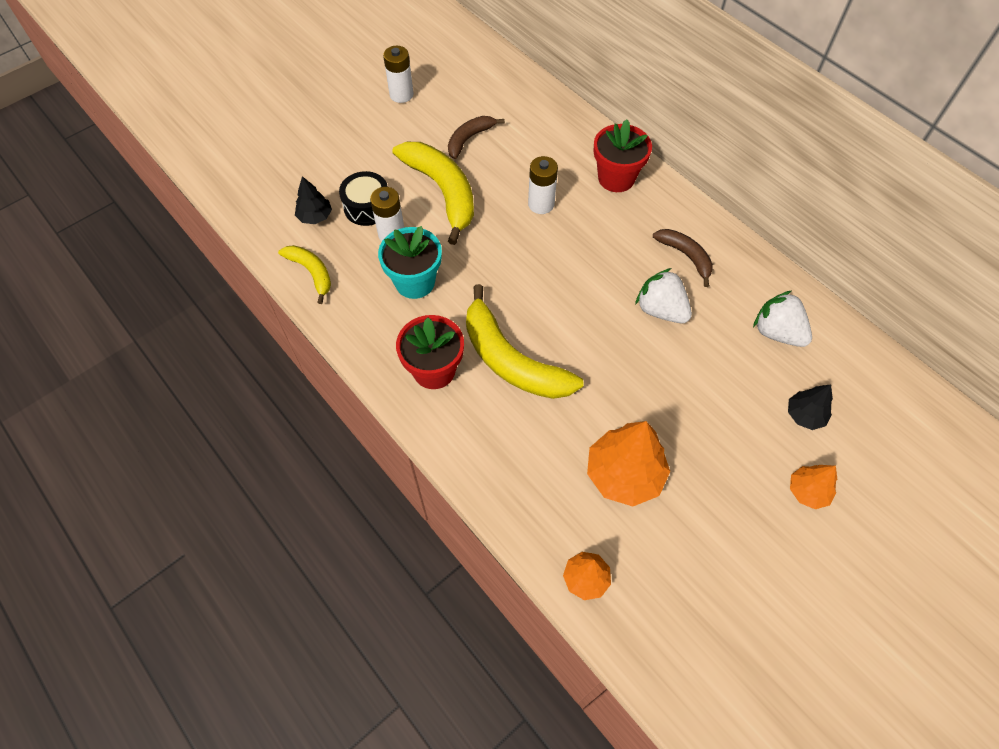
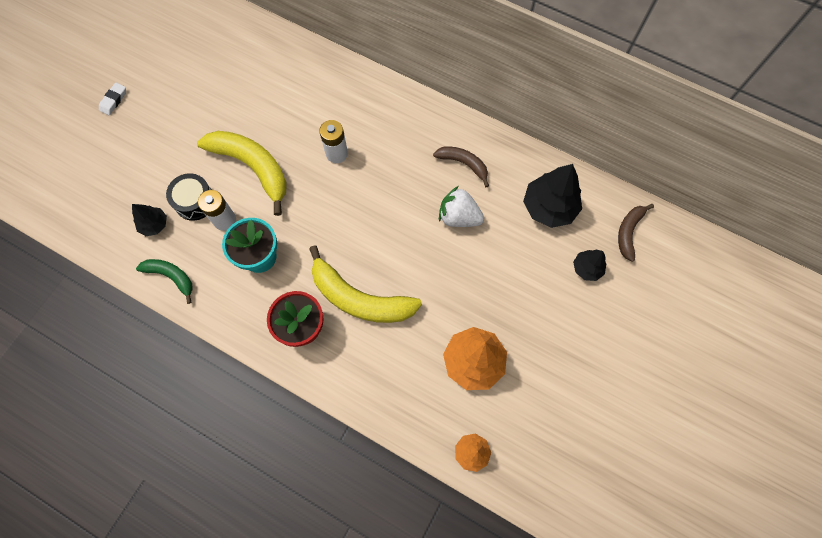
camera: 20 degrees left, 10 degrees up
(311, 273) = (171, 277): yellow banana -> green banana
(323, 89) = (114, 100): none -> white eraser
(401, 94) = (184, 85): white battery -> none
(469, 139) = (257, 111): brown banana -> brown banana (628, 232)
(616, 178) = (388, 111): red flower pot -> none
(777, 332) = (549, 207): white strawberry -> black tree
(807, 491) = (605, 328): orange tree -> none

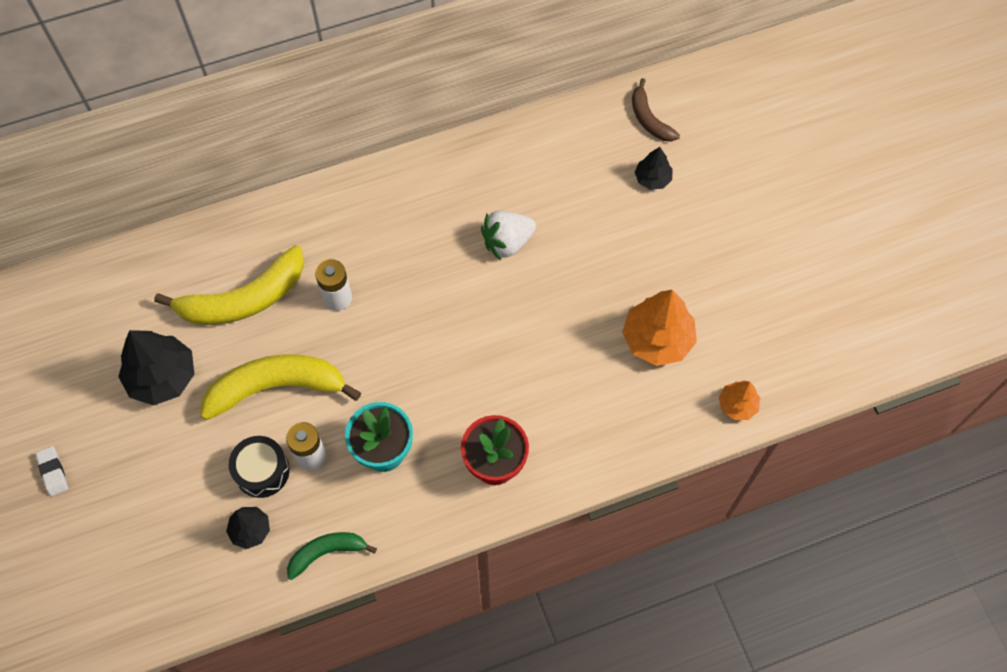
camera: 50 degrees left, 5 degrees down
(359, 298) = (510, 390): yellow banana -> yellow banana (243, 299)
(463, 164) = (457, 196): brown banana -> none
(549, 207) = (567, 161): black tree -> black tree (162, 377)

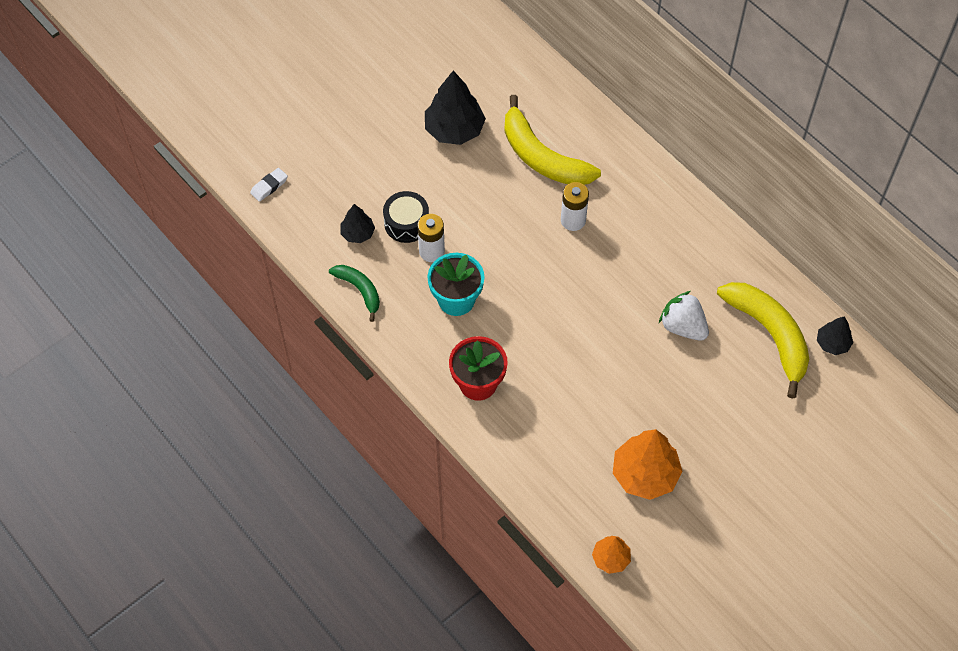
camera: 70 degrees right, 5 degrees down
(53, 472) = (353, 93): white eraser -> white eraser (269, 186)
(277, 387) = (478, 207): yellow banana -> yellow banana (769, 335)
(649, 119) = (867, 402): brown banana -> none
(652, 179) = (804, 423): black tree -> black tree (832, 343)

